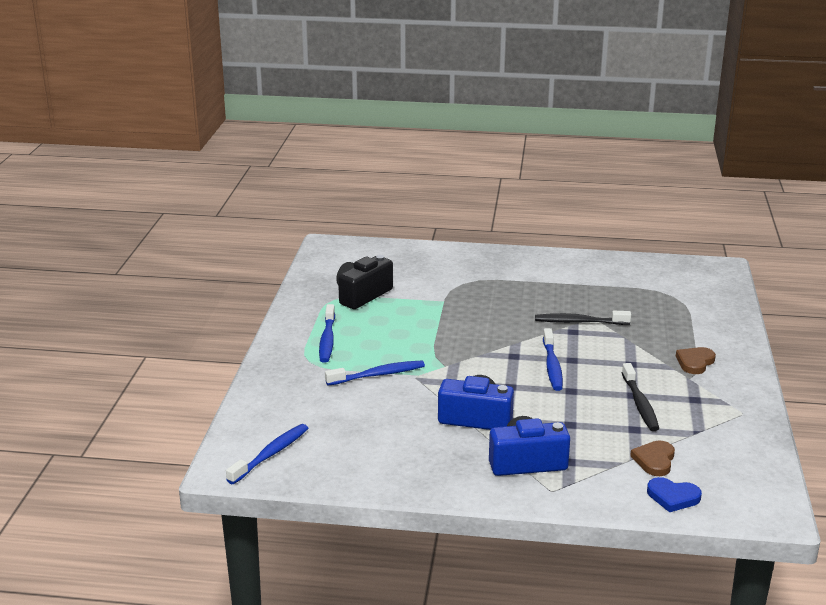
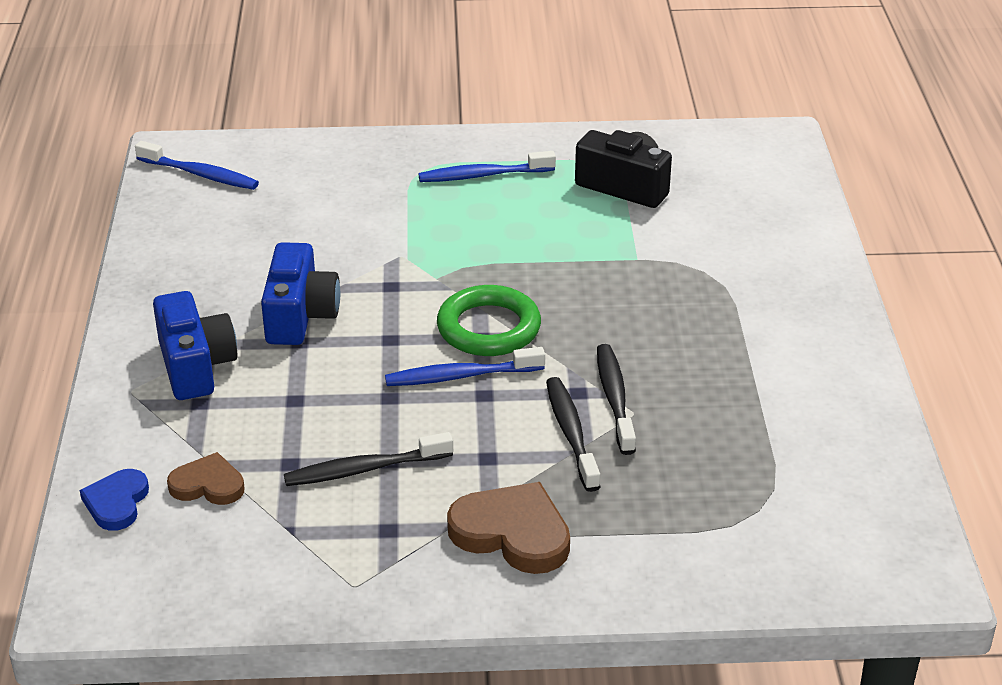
camera: 80 degrees right, 10 degrees up
(378, 375) = (398, 226): blue toothbrush -> none
(504, 353) = (488, 328): none -> green ring
(609, 337) = (571, 433): none -> black toothbrush
(695, 362) = (512, 533): brown heart -> brown heart, size x1.62

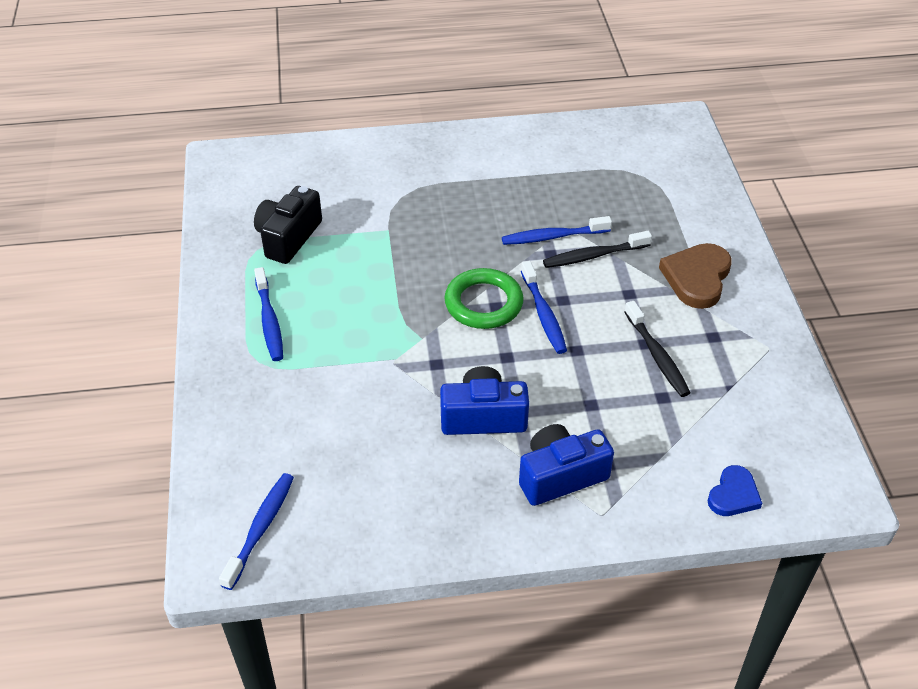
camera: 95 degrees left, 10 degrees up
(117, 502) = (733, 495): blue heart -> blue heart turned 60 degrees counterclockwise
(208, 485) = (698, 442): brown heart -> none
(614, 398) = (552, 237): black toothbrush -> blue toothbrush

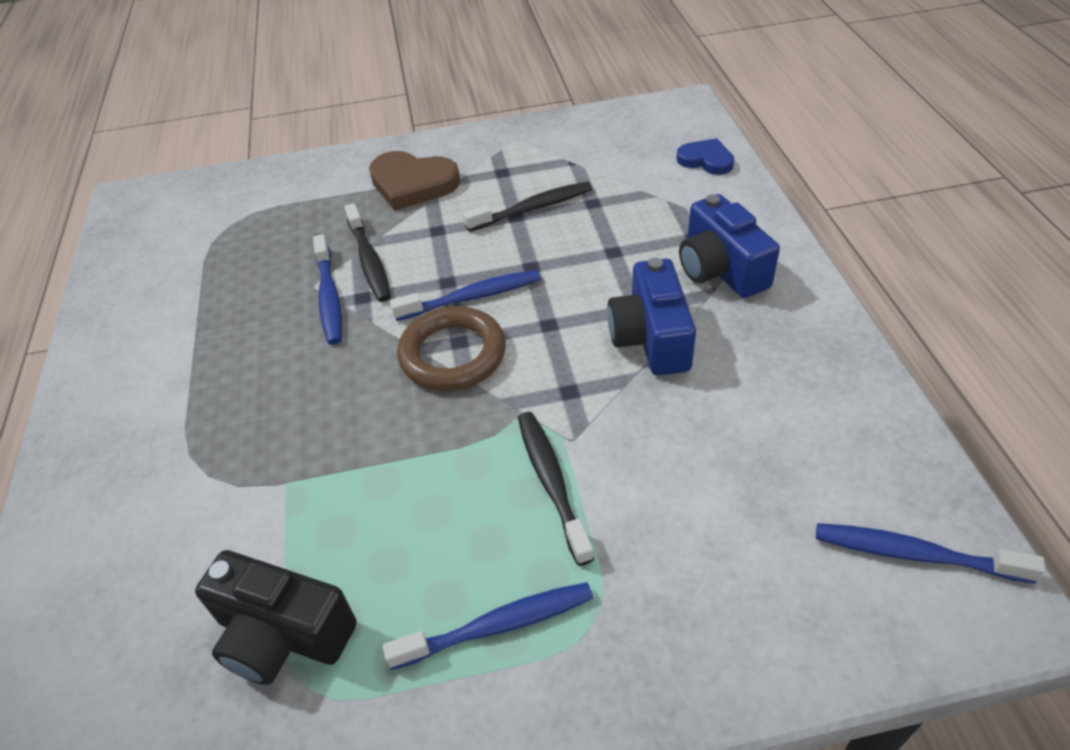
camera: 90 degrees left, 0 degrees up
(360, 350) = (551, 482): none -> black toothbrush
(483, 303) = (453, 354): green ring -> brown ring

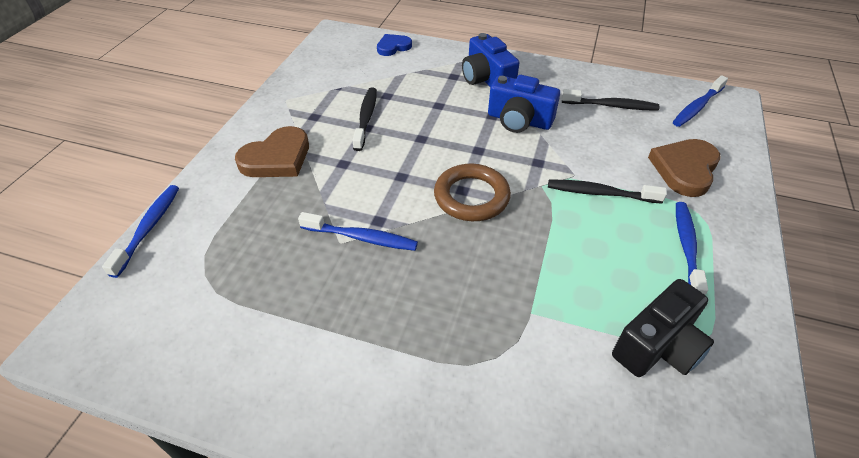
camera: 65 degrees left, 0 degrees up
(369, 261) = (341, 205): black toothbrush -> black toothbrush (611, 106)
(472, 297) = (426, 171): blue toothbrush -> blue toothbrush (149, 228)
(696, 578) = (685, 169): none -> brown heart
(720, 269) = (486, 79): blue camera -> blue camera turned 60 degrees clockwise

